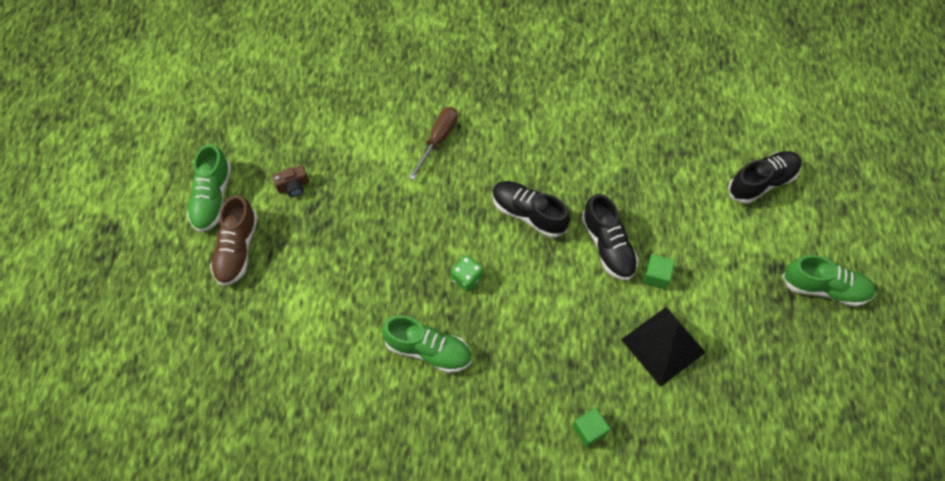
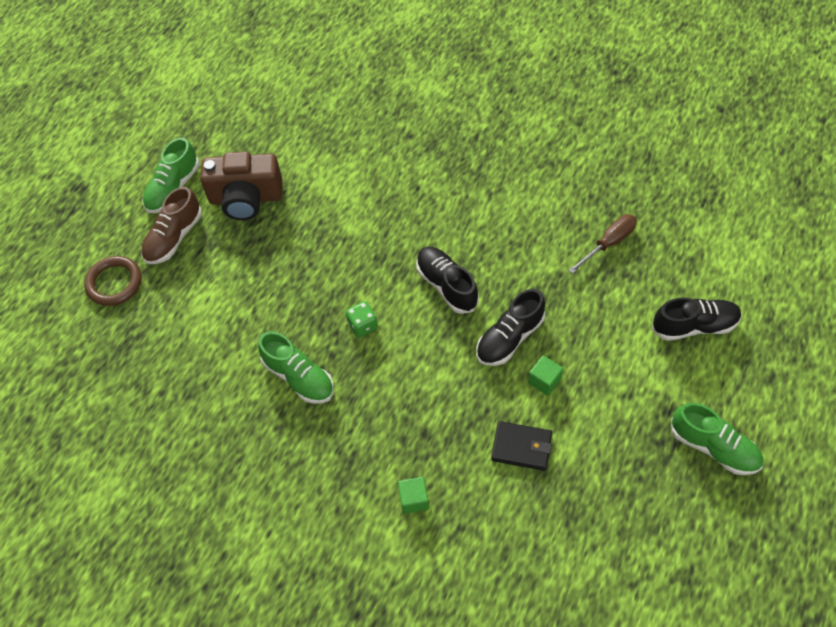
camera: 25 degrees right, 5 degrees down
(196, 316) = (114, 283): none -> brown ring
(293, 186) = (246, 198): brown camera -> brown camera, size x2.36
(438, 140) = (392, 195): brown screwdriver -> brown screwdriver (608, 243)
(608, 246) = (509, 338): black shoe -> black shoe turned 45 degrees clockwise
(663, 346) = (521, 447): black pyramid -> black wallet

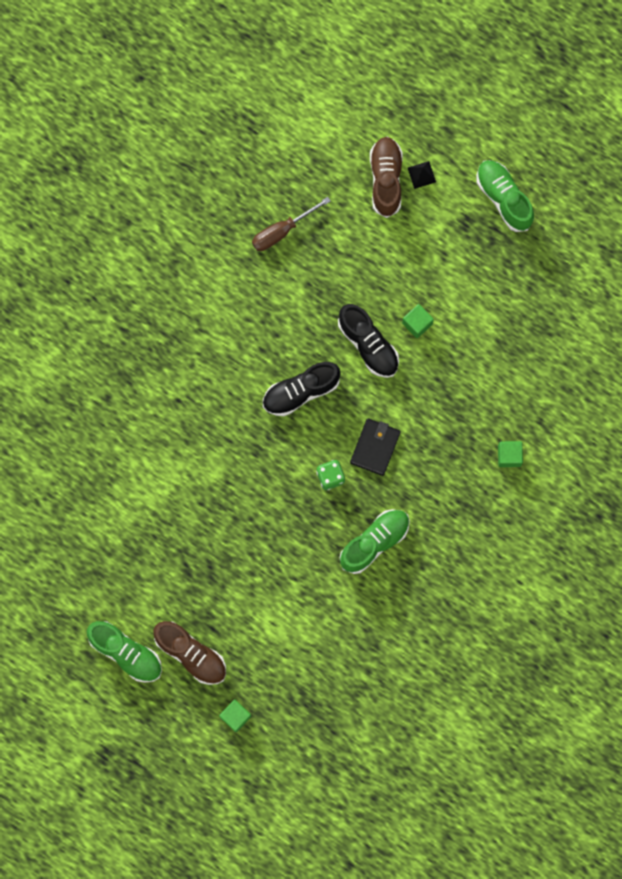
camera: 85 degrees left, 20 degrees up
(114, 283) = (235, 716): brown ring -> green cube
(246, 198) = (155, 577): brown camera -> none
(521, 447) = (477, 357): black wallet -> black wallet (375, 447)
(608, 243) = (282, 231): brown screwdriver -> brown screwdriver turned 90 degrees counterclockwise
(694, 326) = (386, 179): black shoe -> brown shoe
(712, 359) = (421, 175): none -> black pyramid
(713, 447) = (503, 198): green shoe -> green shoe turned 75 degrees counterclockwise

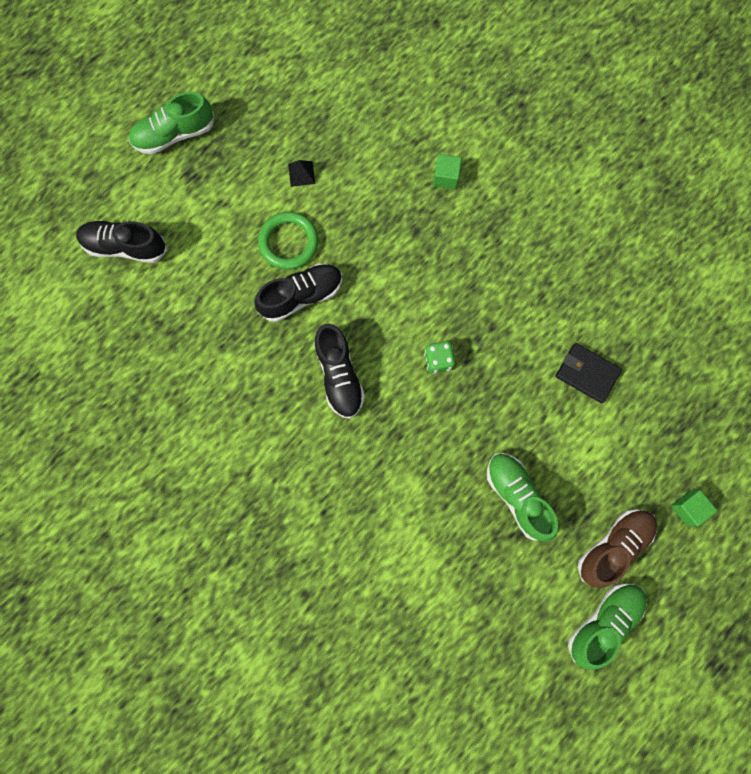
camera: 80 degrees left, 0 degrees up
(282, 231) = (156, 364): brown screwdriver -> none
(374, 542) = (516, 327): green shoe -> green shoe (517, 496)
(375, 447) = (414, 308): black wallet -> black wallet (587, 373)
(386, 179) = (125, 246): brown shoe -> black shoe
(417, 323) = (288, 242): green cube -> green ring
(421, 175) = (129, 209): black pyramid -> black pyramid (301, 173)

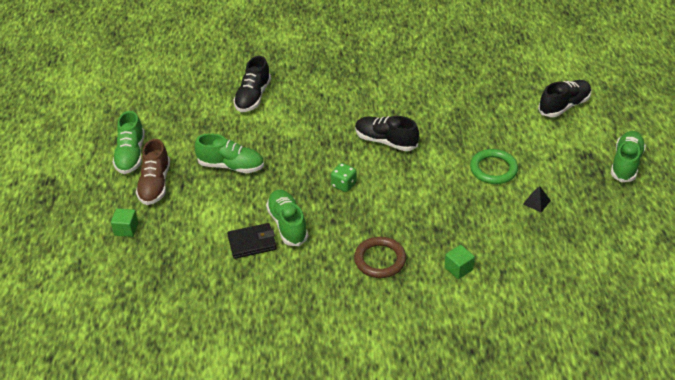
camera: 135 degrees right, 35 degrees down
(301, 296) = (452, 154): black shoe -> black shoe (253, 97)
(498, 247) = (380, 260): none -> brown ring
(536, 363) = (287, 224): none -> green shoe

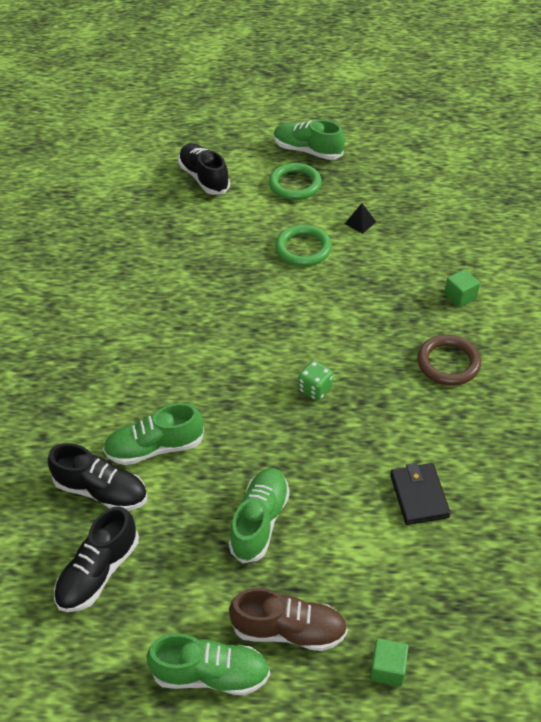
camera: 85 degrees left, 5 degrees up
(287, 224) = (386, 454): green shoe -> green shoe (155, 448)
(385, 141) = (236, 340): black shoe -> black shoe (98, 572)
(574, 159) = (295, 185): none -> green ring

